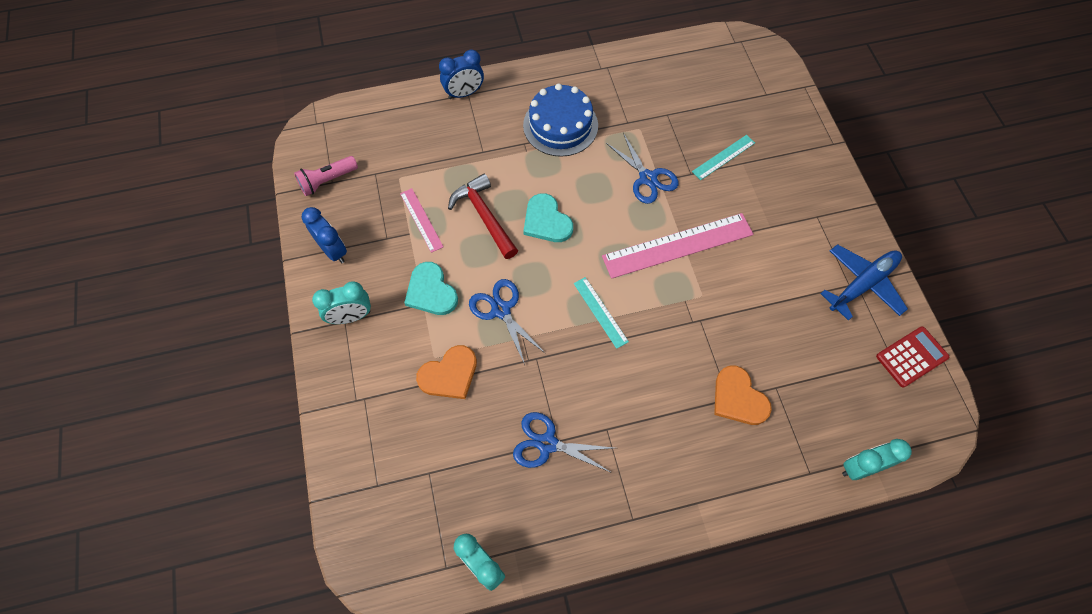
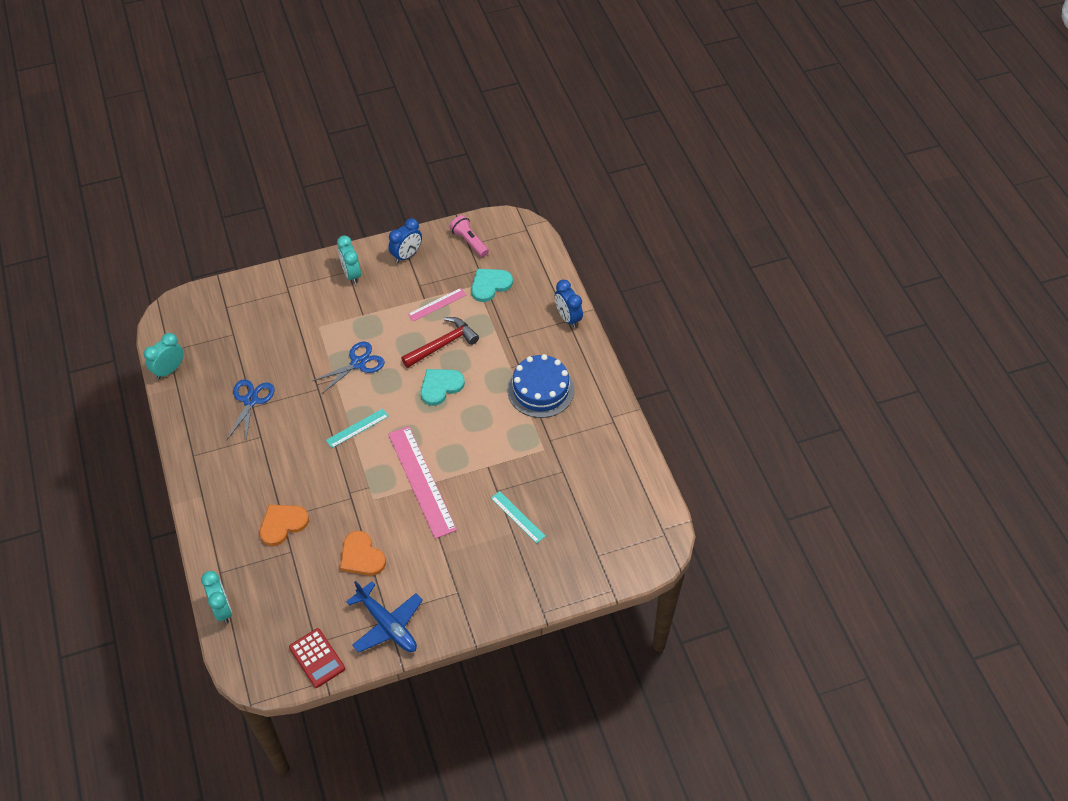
camera: 85 degrees right, 10 degrees down
(431, 291) = (373, 318): turquoise heart -> turquoise heart (490, 285)
(449, 374) = (305, 337): orange heart -> orange heart (361, 556)
(647, 178) = (489, 457): blue scissors -> none

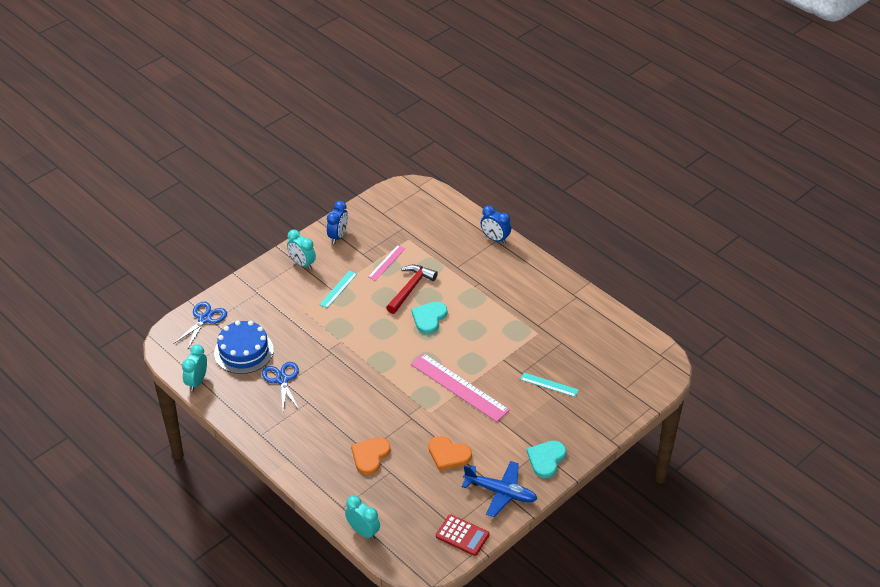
camera: 25 degrees left, 10 degrees down
(357, 428) = (383, 369): turquoise ruler -> turquoise ruler (338, 289)
(358, 363) = (352, 324): blue scissors -> blue scissors (204, 319)
(469, 242) = (382, 211): pink flashlight -> none
(490, 285) = (419, 236): turquoise heart -> turquoise heart (546, 459)
(540, 389) = (507, 294): blue cake -> blue cake (243, 351)

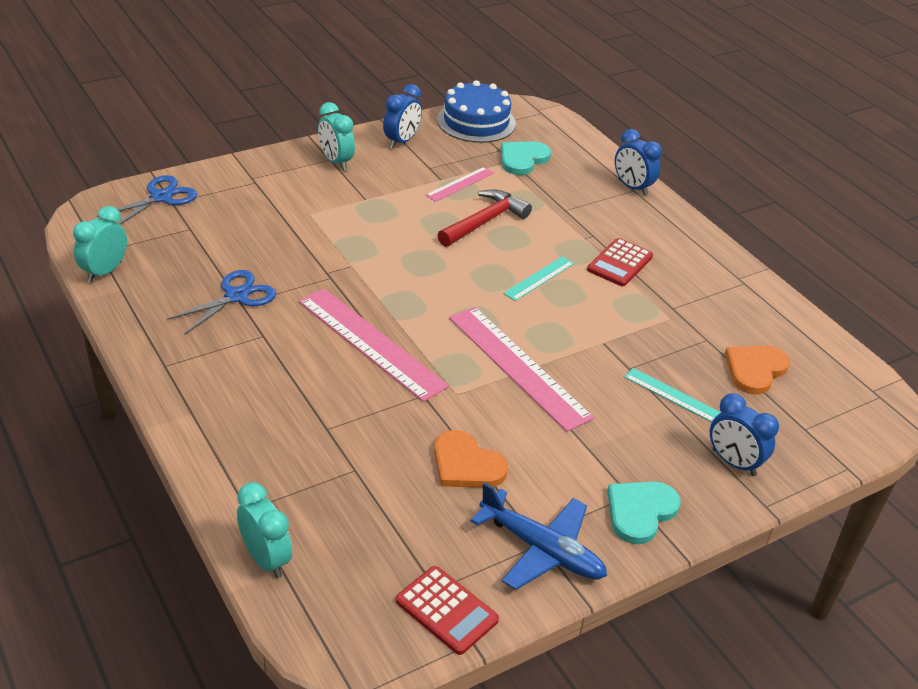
camera: 10 degrees right, 5 degrees down
(243, 351) = (196, 248): blue cake -> blue cake (476, 122)
(282, 379) = (236, 296): blue scissors -> blue scissors turned 45 degrees clockwise
(338, 289) = (375, 201): turquoise ruler -> turquoise ruler (539, 278)
(370, 456) = (330, 436): orange heart -> orange heart (755, 370)
(371, 392) = (370, 343): none -> pink ruler
(429, 318) = (500, 263): turquoise heart -> turquoise heart (522, 159)
(500, 300) = (620, 263): none -> red calculator
(590, 418) = (733, 462): none -> blue clock

